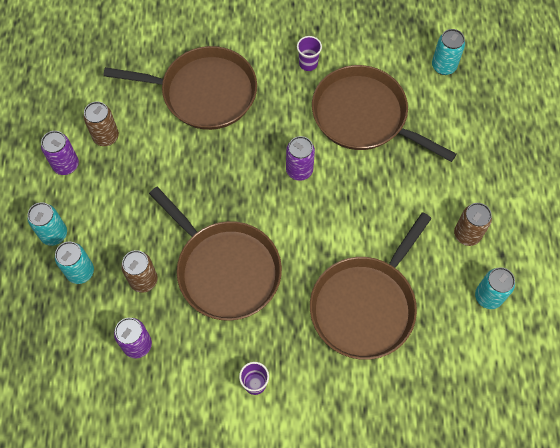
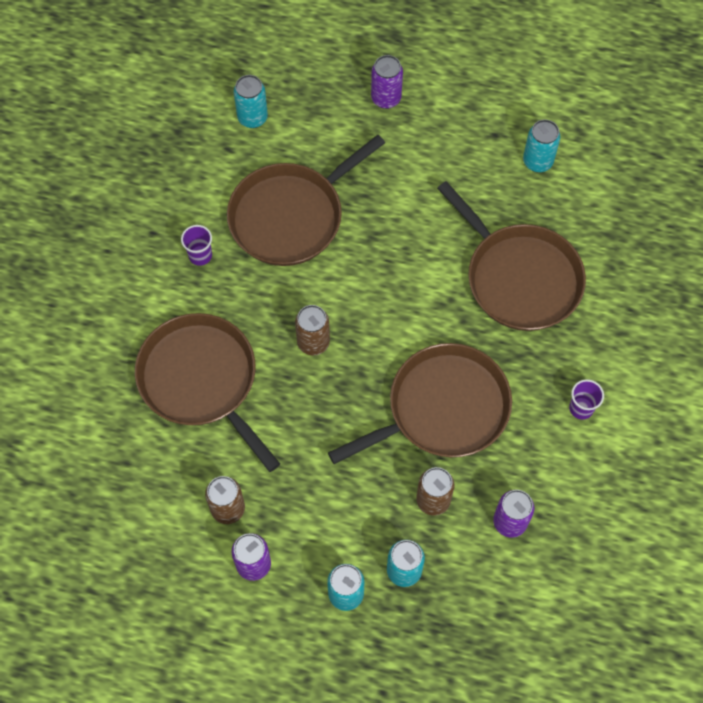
camera: 75 degrees left, 0 degrees up
(204, 92) = (201, 381): brown pan -> brown pan turned 60 degrees counterclockwise
(299, 170) = (340, 301): purple can -> purple can (386, 98)
(467, 234) = (464, 159): brown can -> brown can (313, 342)

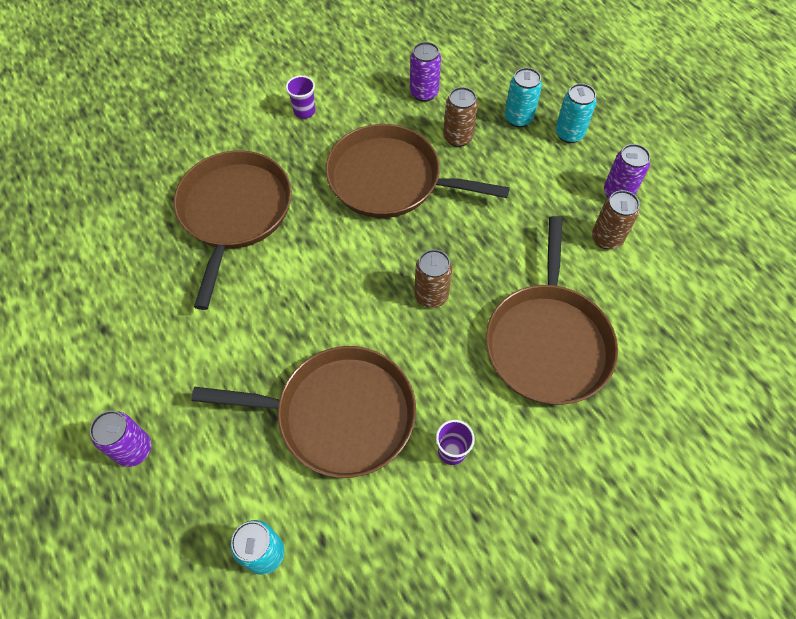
camera: 135 degrees left, 5 degrees down
(537, 161) = (106, 278): turquoise can -> none

